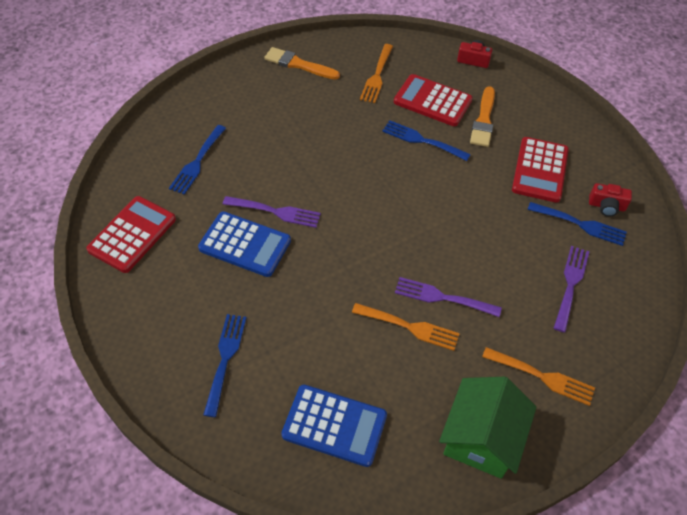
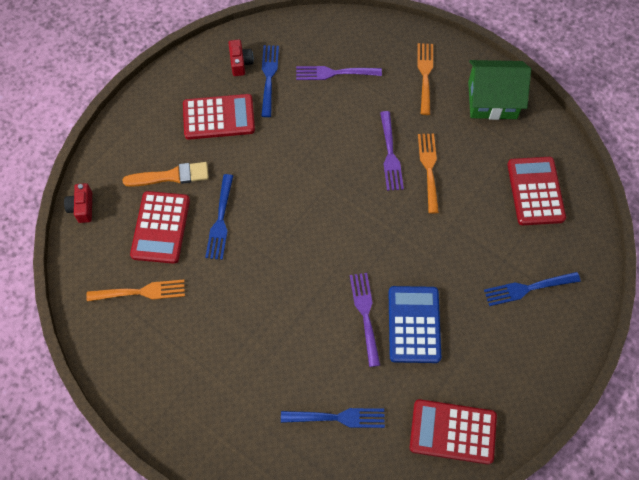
camera: 110 degrees left, 10 degrees up
(298, 64) = (151, 380): orange brush -> none
(334, 425) = (535, 191): blue calculator -> red calculator

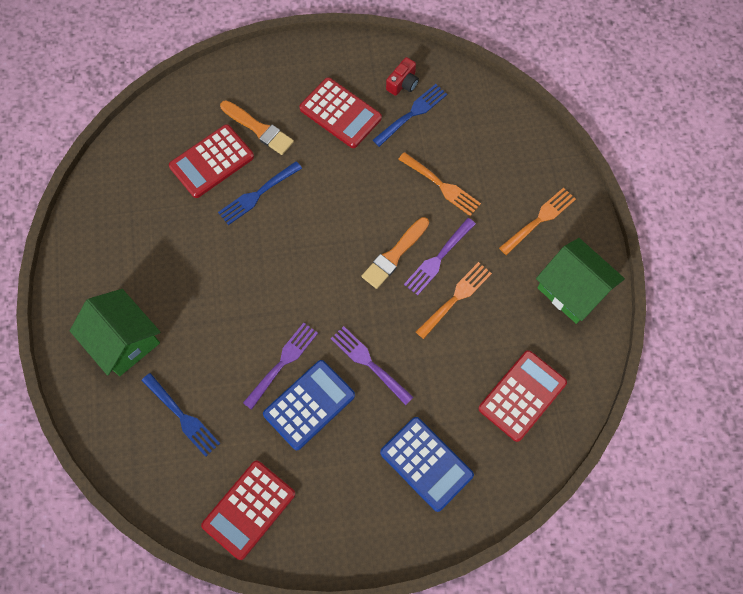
camera: 45 degrees right, 5 degrees up
(82, 207) = (175, 98): red camera -> none
(141, 292) = (150, 197): orange fork -> orange fork (441, 186)
(235, 408) = (123, 340): none -> green house
(334, 73) = (467, 154): purple fork -> purple fork (369, 363)
(360, 177) = (394, 255): none -> orange brush
(452, 432) = (249, 509): red calculator -> red calculator turned 105 degrees counterclockwise
(527, 288) = (426, 464): blue fork -> blue calculator

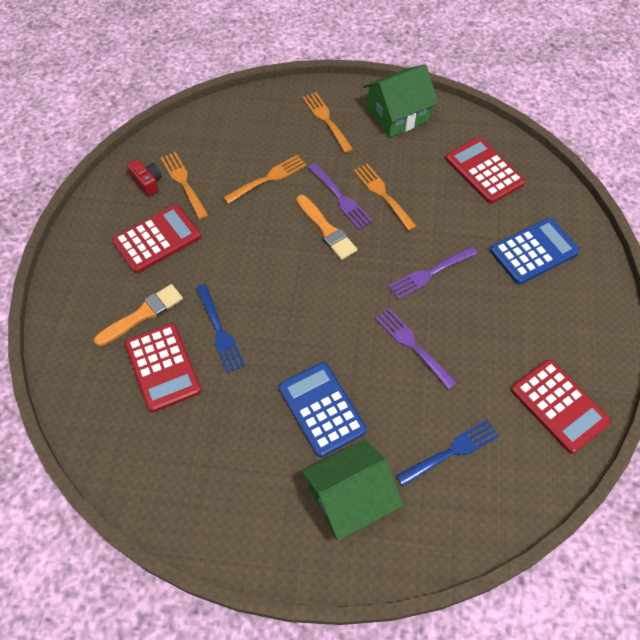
camera: 75 degrees left, 10 degrees down
(309, 405) = (461, 331): blue calculator -> blue calculator (322, 409)
(412, 113) = (184, 183): blue fork -> orange fork

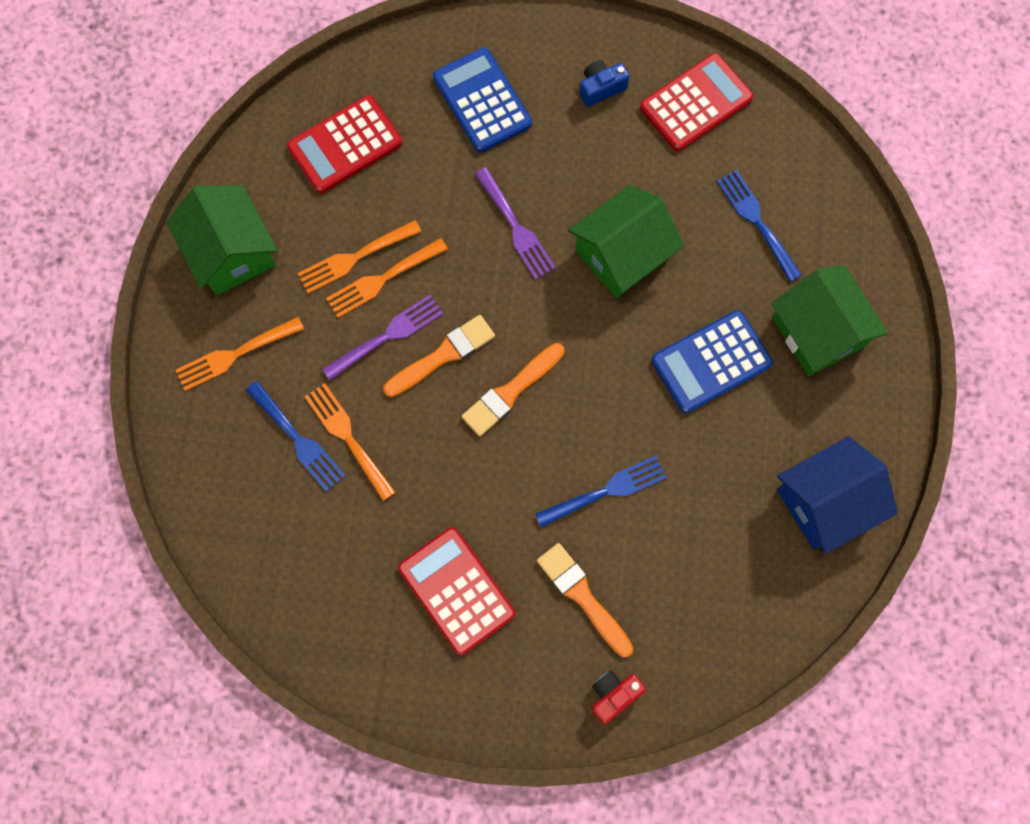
camera: 90 degrees left, 15 degrees up
(147, 182) = (349, 618): red camera -> red camera (613, 695)
(163, 367) = (661, 560): red calculator -> none
(184, 183) = (351, 562): orange fork -> orange fork (355, 257)
(197, 495) = (825, 502): none -> blue house
(268, 153) = (297, 439): none -> blue fork
(298, 270) = (511, 392): none -> orange brush
(413, 345) = (622, 254): purple fork -> green house
(560, 333) = (601, 88): none -> blue camera

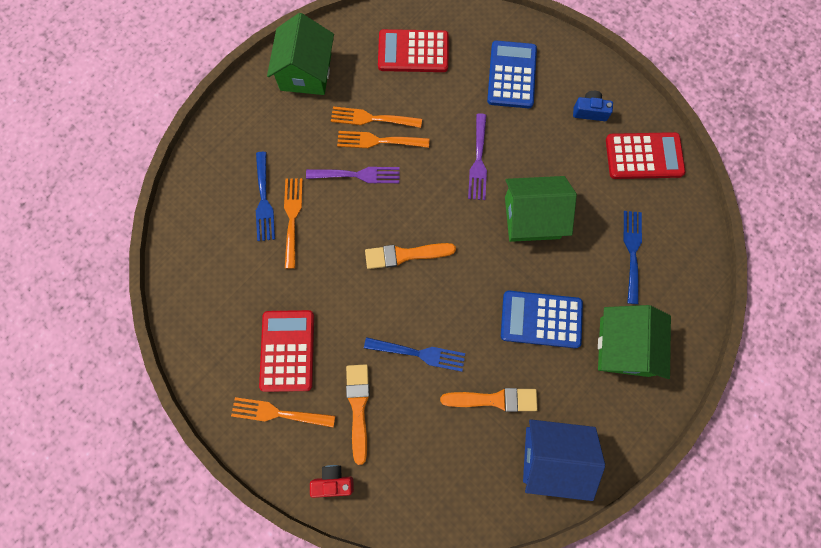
camera: 35 degrees right, 0 degrees up
(235, 354) = (265, 130): orange fork -> orange fork (278, 413)
(443, 355) = (381, 207): orange brush -> orange brush (494, 399)

